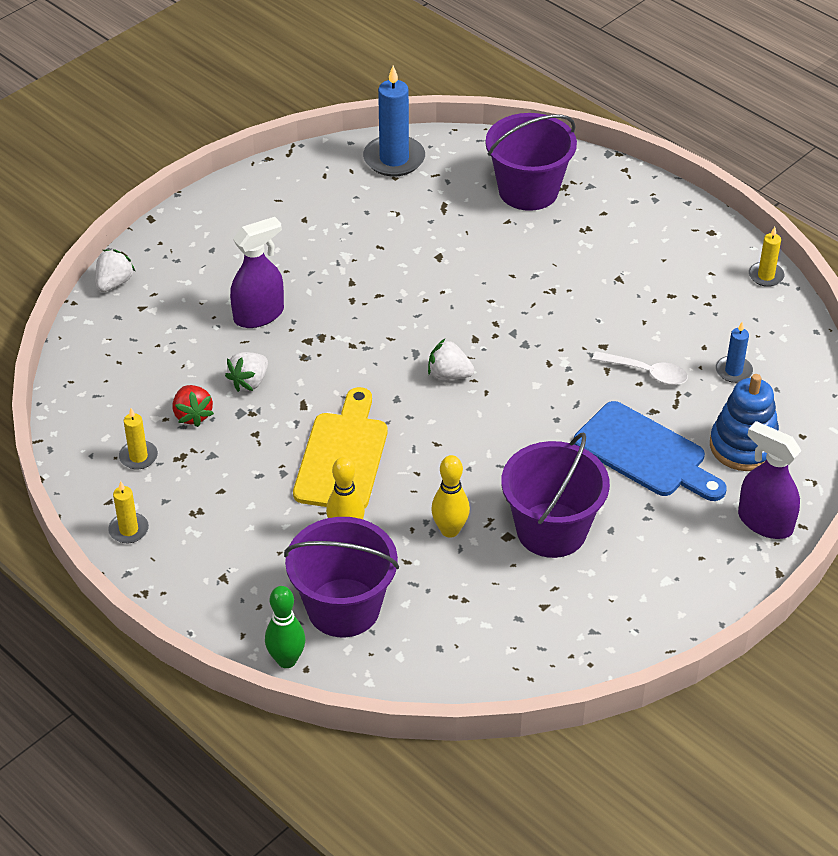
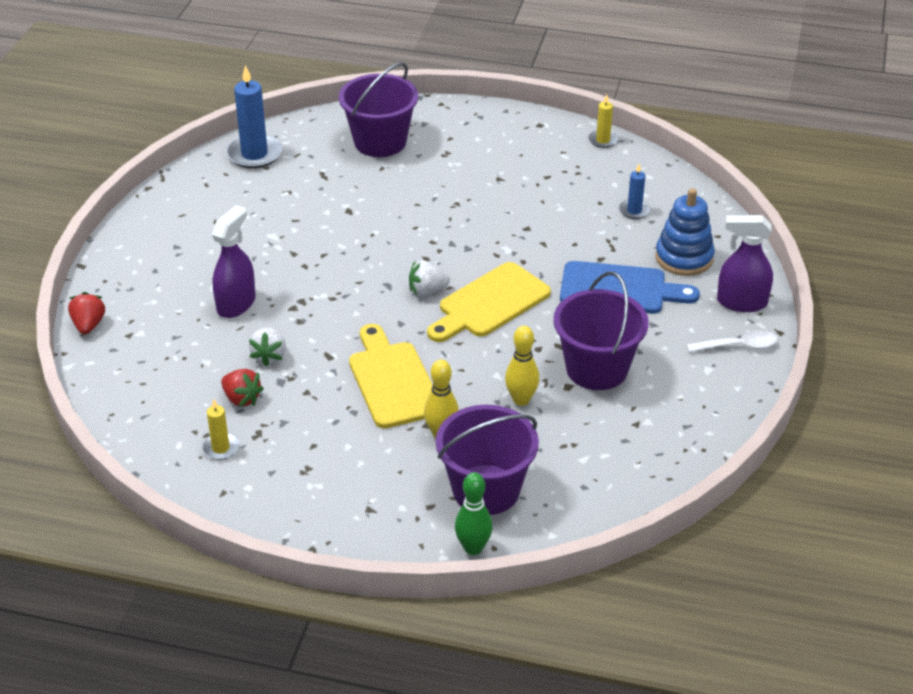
camera: 30 degrees left, 5 degrees down
(114, 283) = (88, 325): white strawberry -> red strawberry
(128, 530) = (258, 507): yellow candle -> none
(500, 414) = (490, 303): none -> yellow cutting board
(646, 372) = (573, 234): white spoon -> white spoon (738, 346)

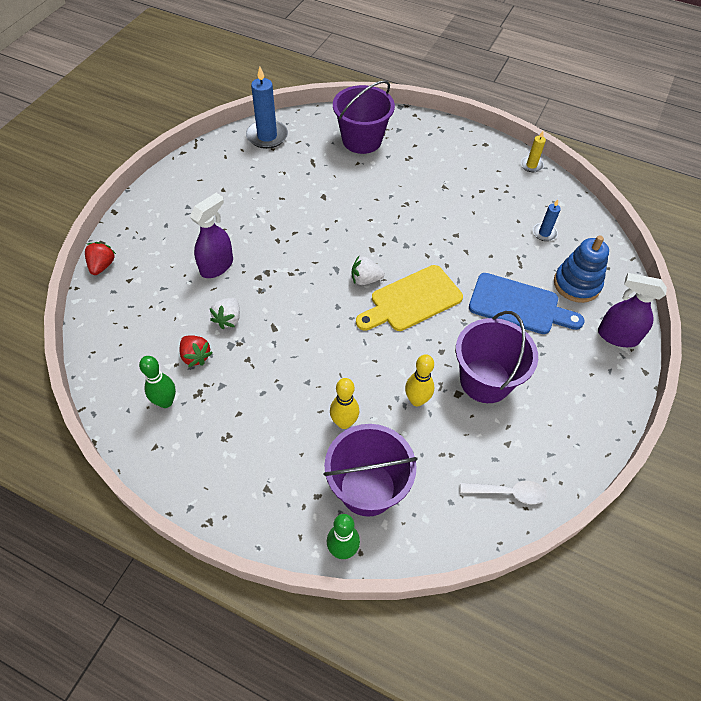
camera: 10 degrees right, 15 degrees up
(220, 448) = (166, 402): yellow candle -> green bowling pin
(392, 381) = (317, 361): yellow cutting board -> none
(738, 346) = (607, 379): white spoon -> white spoon (508, 493)

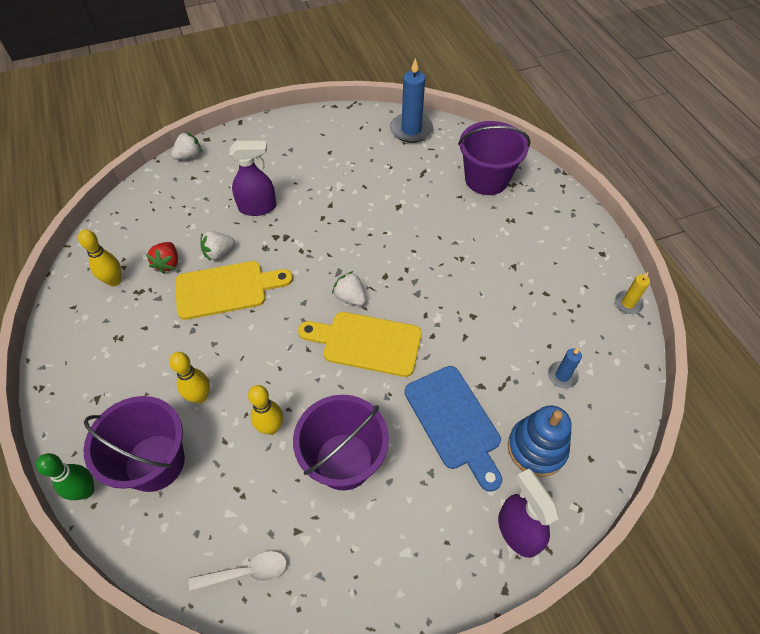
camera: 45 degrees right, 0 degrees up
(102, 266) = (189, 156): red strawberry -> white strawberry
(166, 402) = (114, 281): green bowling pin -> yellow bowling pin
(268, 339) = (226, 289): none -> yellow cutting board
(508, 493) = (246, 572): white spoon -> white spoon turned 60 degrees counterclockwise

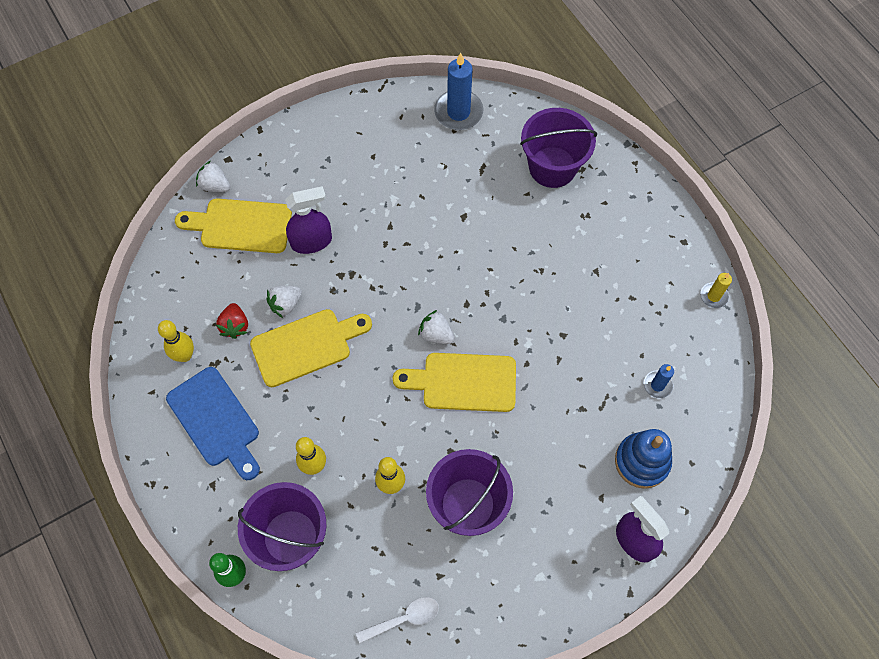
camera: 10 degrees left, 10 degrees up
(189, 156) = (215, 185): white strawberry -> white strawberry turned 105 degrees counterclockwise
(200, 187) = (241, 226): none -> yellow cutting board
(454, 421) = (563, 449): blue cutting board -> blue cutting board (216, 421)

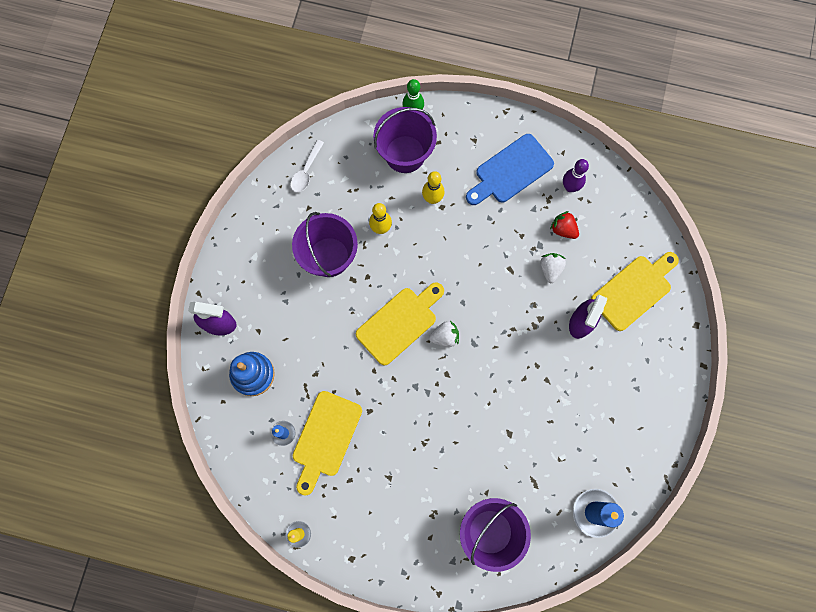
camera: 135 degrees right, 10 degrees up
(185, 355) = (570, 187): yellow bowling pin -> purple bowling pin
(215, 185) = (681, 300): white strawberry -> none
(216, 421) = (511, 171): blue cutting board -> blue cutting board turned 45 degrees counterclockwise
(306, 346) = (511, 257): yellow cutting board -> yellow cutting board (325, 438)

